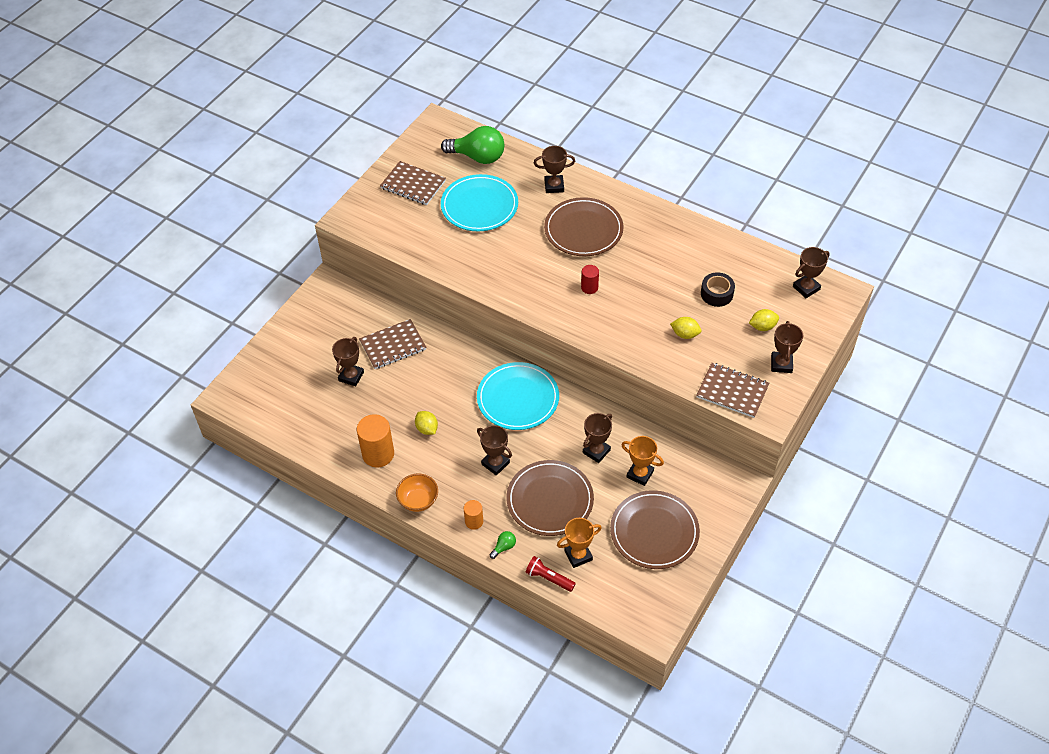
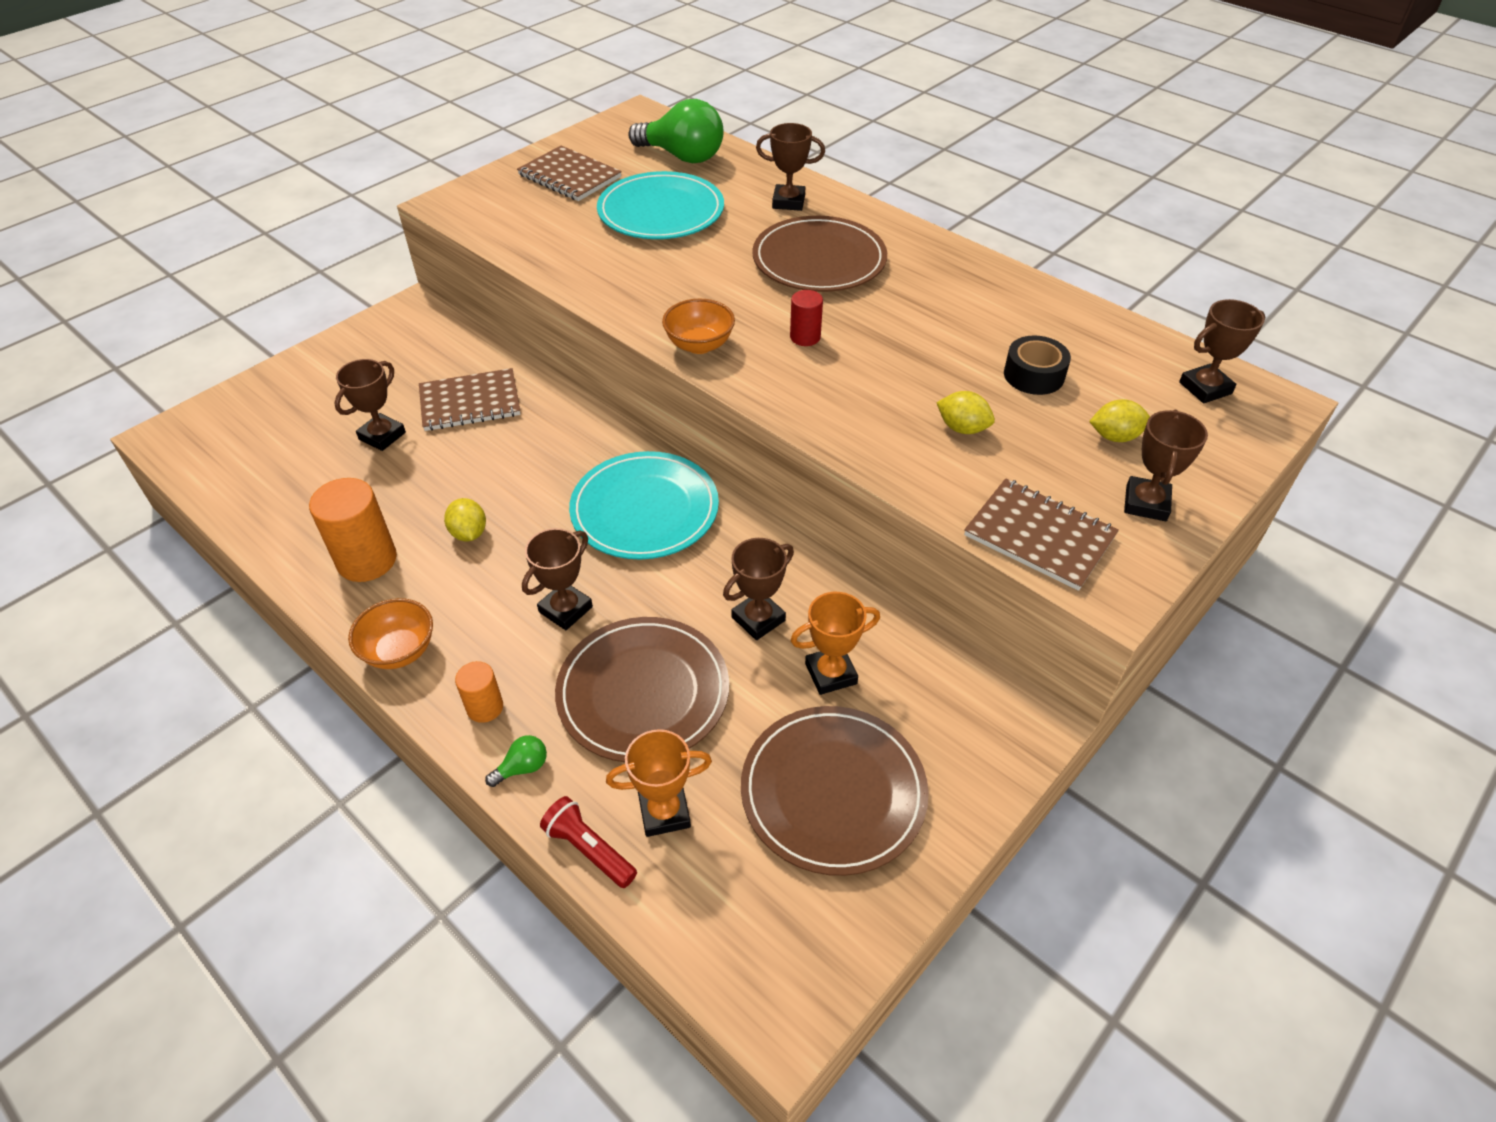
camera: 10 degrees right, 5 degrees down
(495, 463) = (565, 609): brown trophy -> brown trophy turned 75 degrees clockwise
(533, 302) = (699, 345): none -> orange bowl
(640, 474) = (831, 674): orange trophy -> orange trophy turned 60 degrees counterclockwise

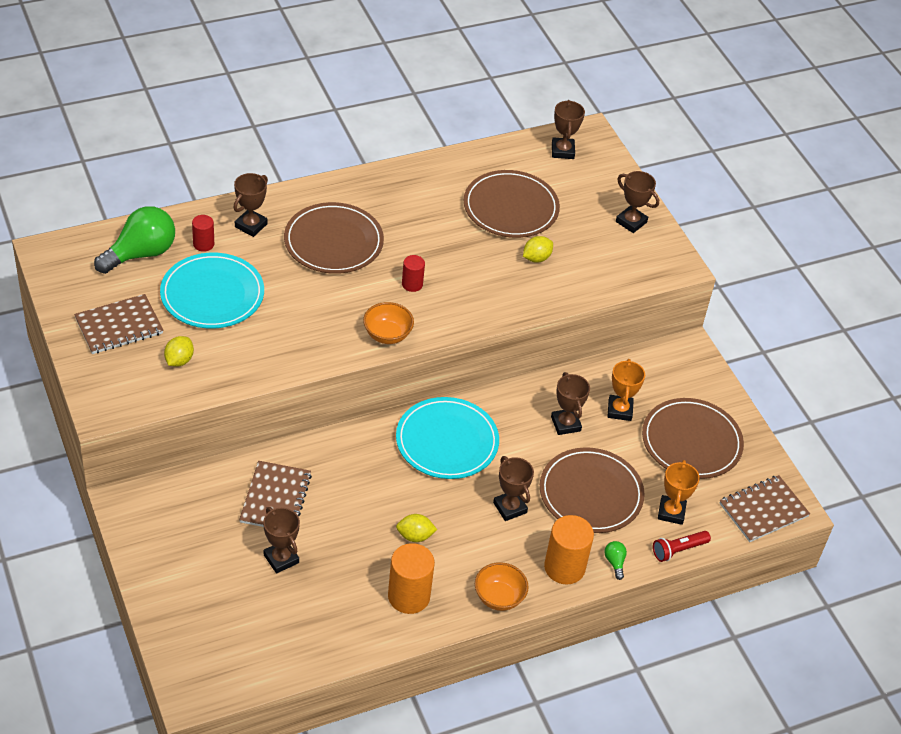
camera: 70 degrees left, 0 degrees up
(485, 707) = (564, 567): orange cylinder -> orange cylinder, size x1.81
(731, 184) = (203, 244): none -> red cylinder
(1034, 375) = (510, 208): black tape -> brown plate
(1039, 536) = (631, 271): brown notebook -> brown notebook (763, 510)
(1115, 436) = (578, 205): yellow lemon -> yellow lemon (179, 360)

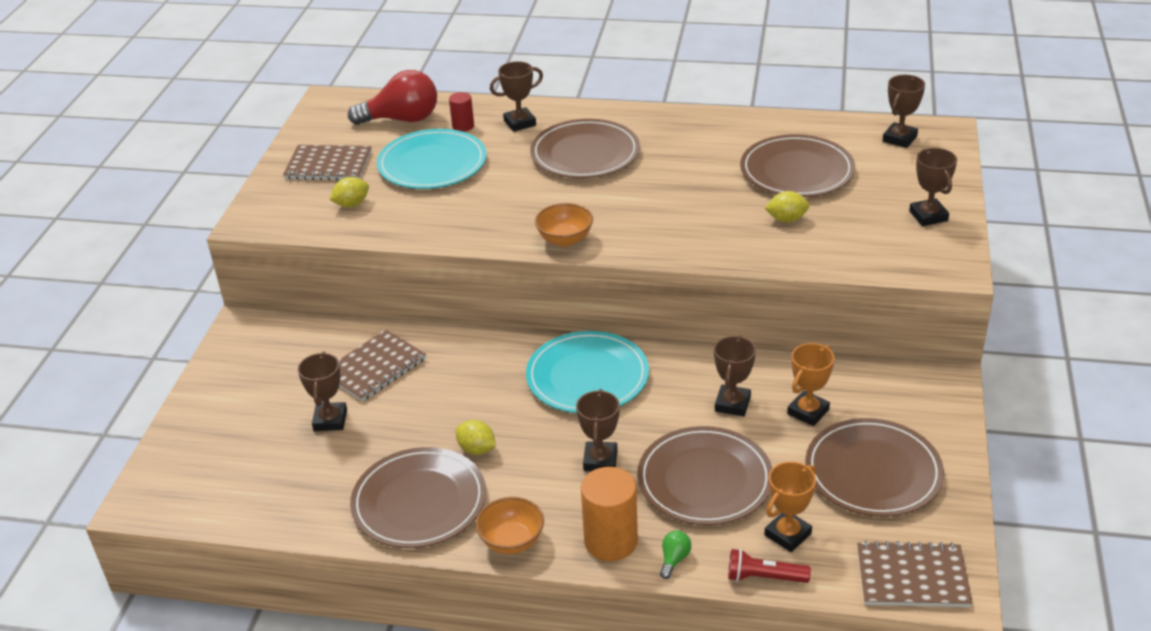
camera: 40 degrees right, 10 degrees down
(141, 254) = (402, 119): green light bulb -> red light bulb
(409, 596) = (419, 502): orange cylinder -> brown plate
(412, 284) = (630, 206): red cylinder -> none

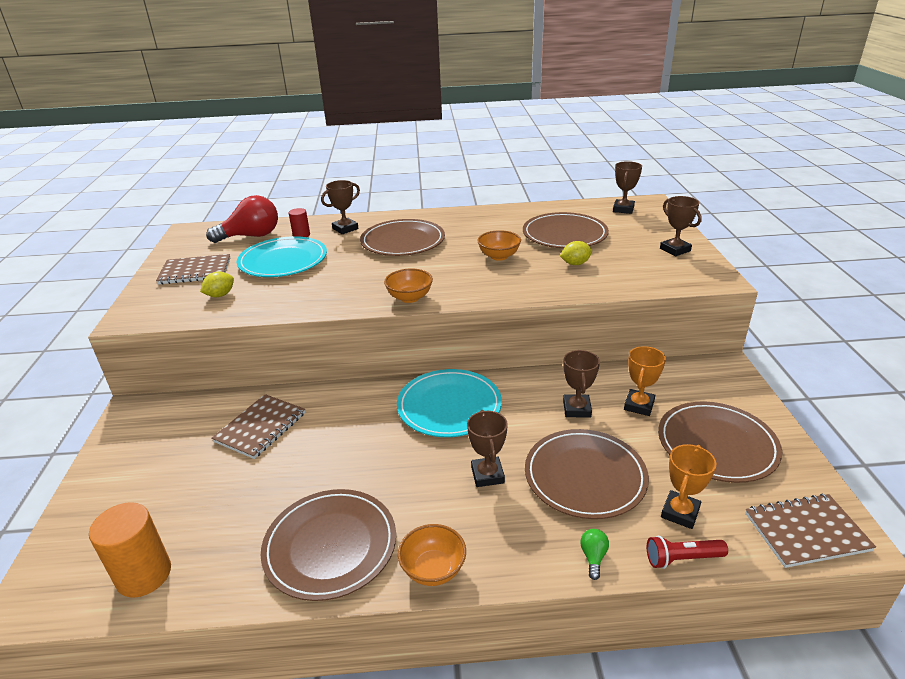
camera: 15 degrees left, 5 degrees down
(330, 420) = (226, 481): brown trophy -> none
(477, 449) = (372, 484): yellow lemon -> none
(611, 541) = (527, 550): orange cylinder -> orange cylinder (144, 575)
(696, 194) = (499, 256): none -> orange bowl

